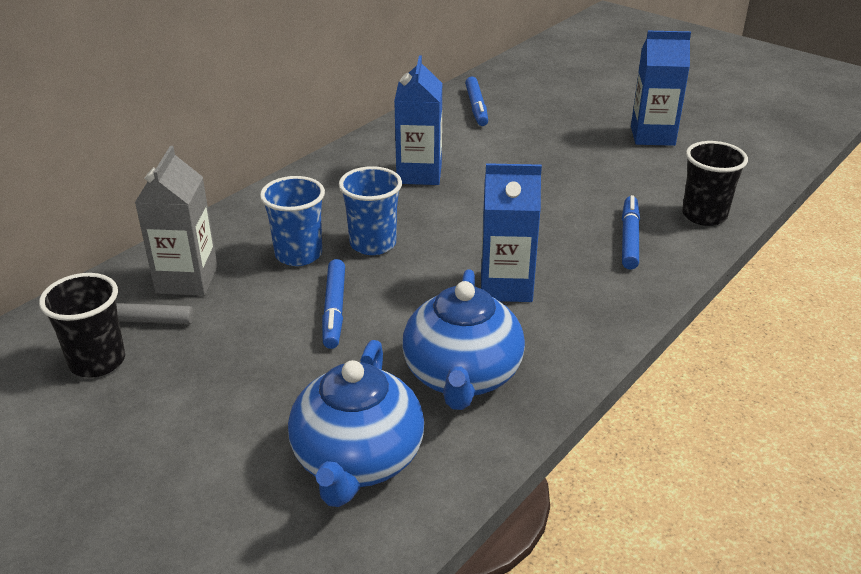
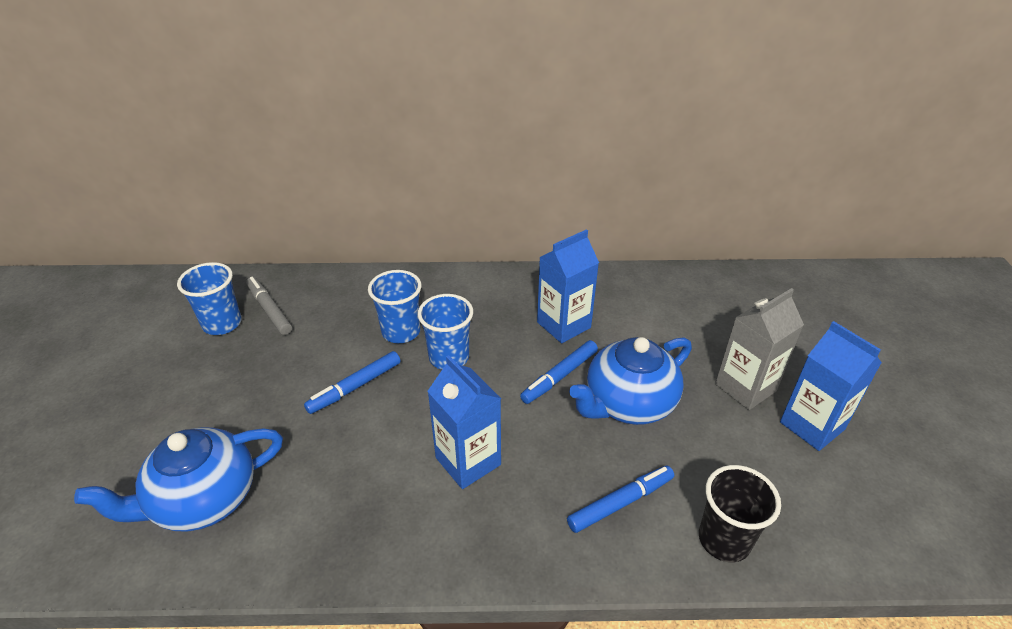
camera: 50 degrees right, 5 degrees up
(97, 362) = (222, 324): black cup -> blue cup
(187, 280) = (328, 304): grey carton -> grey carton (745, 387)
(462, 376) = (334, 501): blue teapot -> blue teapot (628, 403)
(476, 107) = (697, 296): blue marker -> blue marker (559, 376)

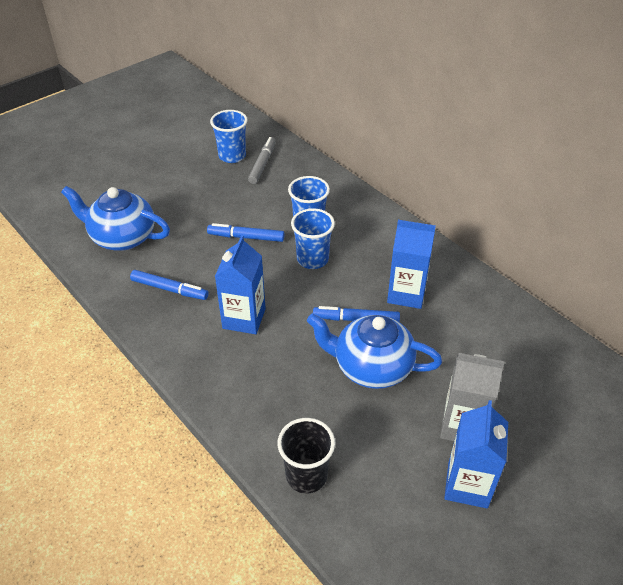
camera: 50 degrees right, 5 degrees up
(621, 503) = (284, 407): blue marker -> blue marker (169, 289)

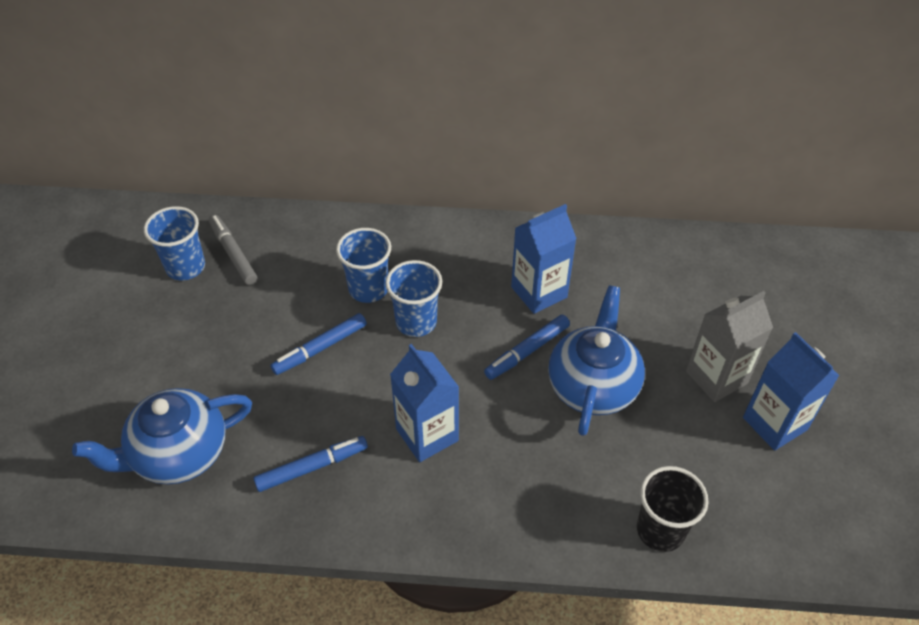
camera: 45 degrees left, 5 degrees up
(371, 367) = (593, 385): blue teapot -> blue teapot turned 135 degrees clockwise

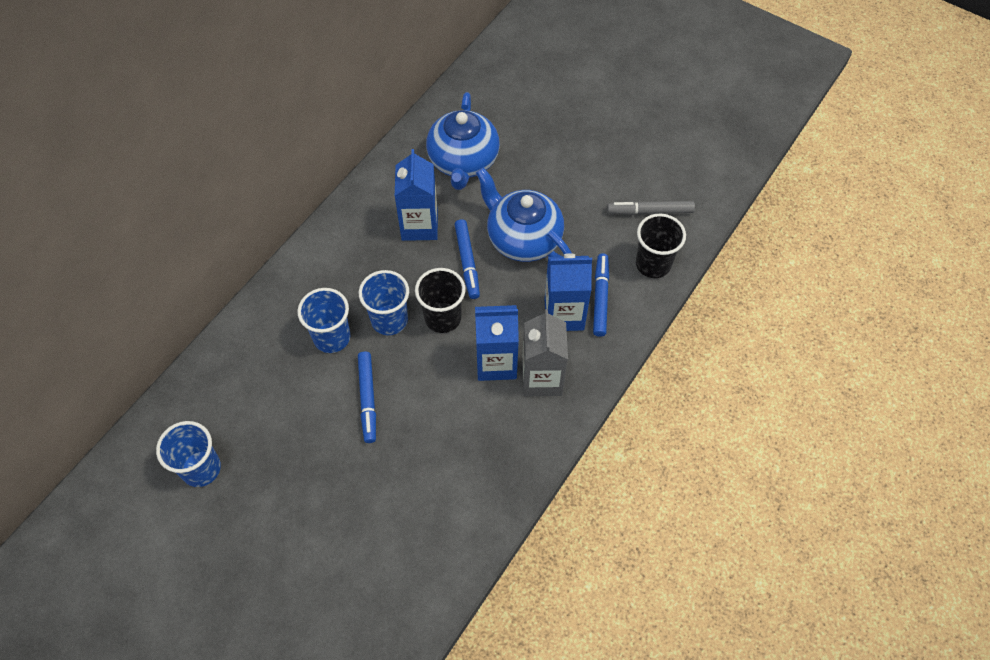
camera: 60 degrees left, 10 degrees up
(179, 453) = (401, 546): blue teapot -> blue teapot (463, 161)
(233, 253) = (215, 423): grey marker -> grey marker (650, 211)
(312, 467) = (475, 453): blue marker -> blue marker (600, 298)
(448, 363) = (443, 318): none -> black cup
(716, 377) = (563, 165): grey carton -> grey carton (542, 378)
(774, 423) = (617, 156): blue carton -> blue carton (564, 314)

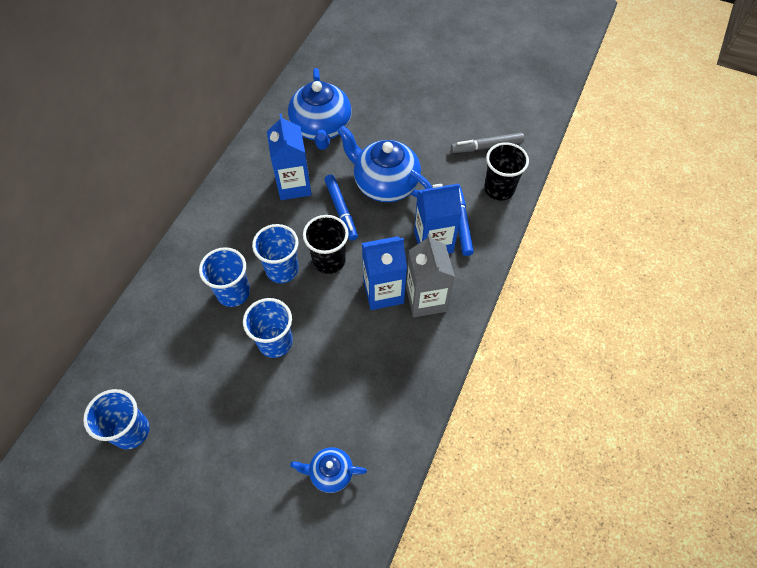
camera: 10 degrees left, 0 degrees up
(367, 399) = (275, 342): blue marker -> blue cup
(401, 548) = (330, 473): none -> blue teapot

